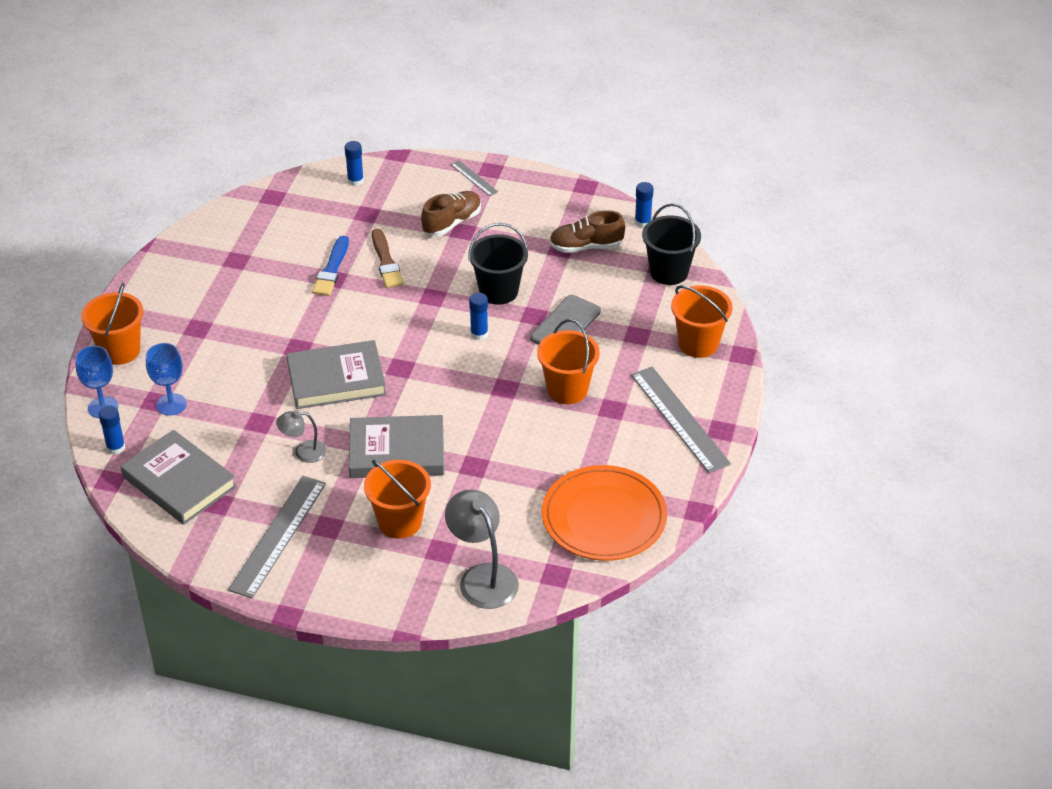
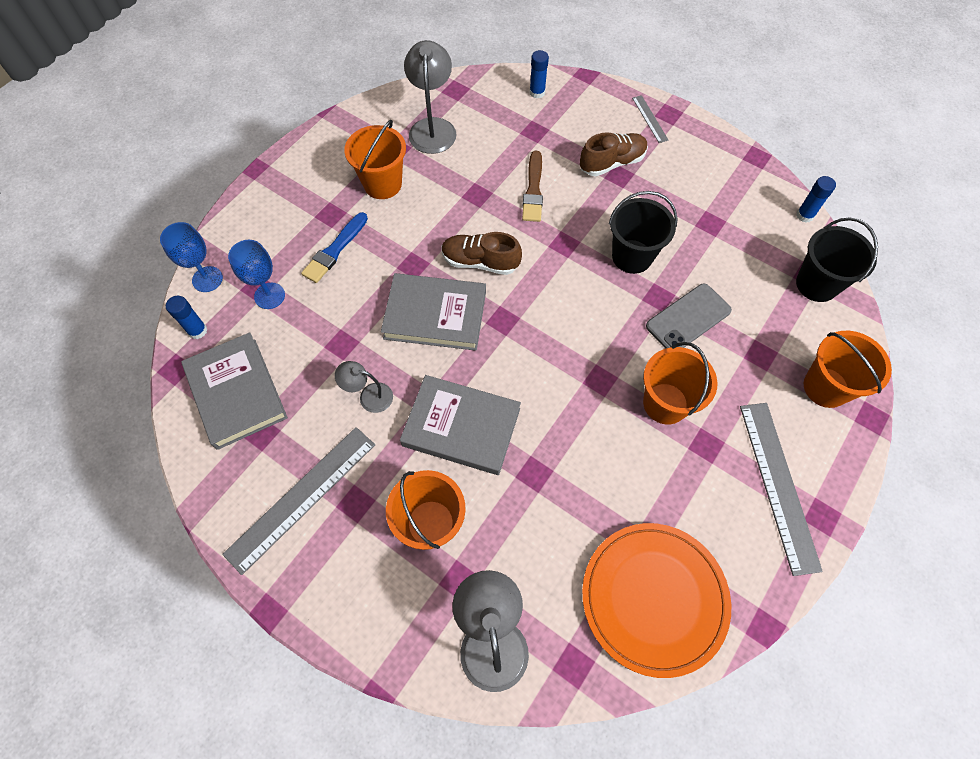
camera: 20 degrees right, 20 degrees up
(120, 350) = (251, 219): orange bucket -> orange bucket (382, 184)
(264, 234) = (432, 127): none -> grey lamp
(332, 269) = (479, 184): blue brush -> blue brush (335, 250)
(479, 334) = (595, 303): blue glue stick -> none
(586, 246) = (737, 228): brown shoe -> brown shoe (480, 262)

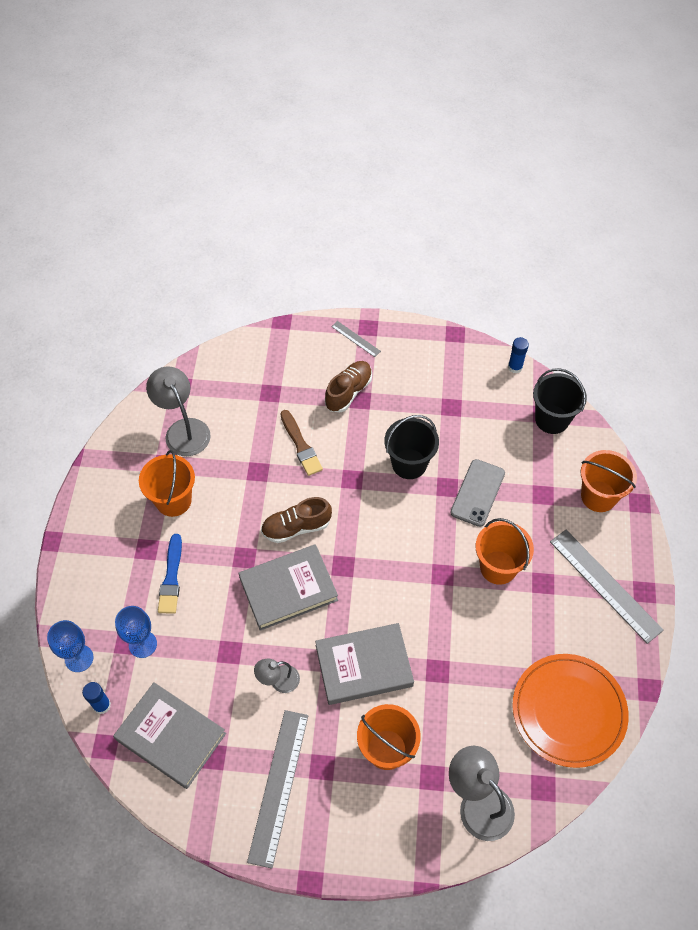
camera: 30 degrees left, 5 degrees down
(537, 92) = (251, 357): blue glue stick -> none

